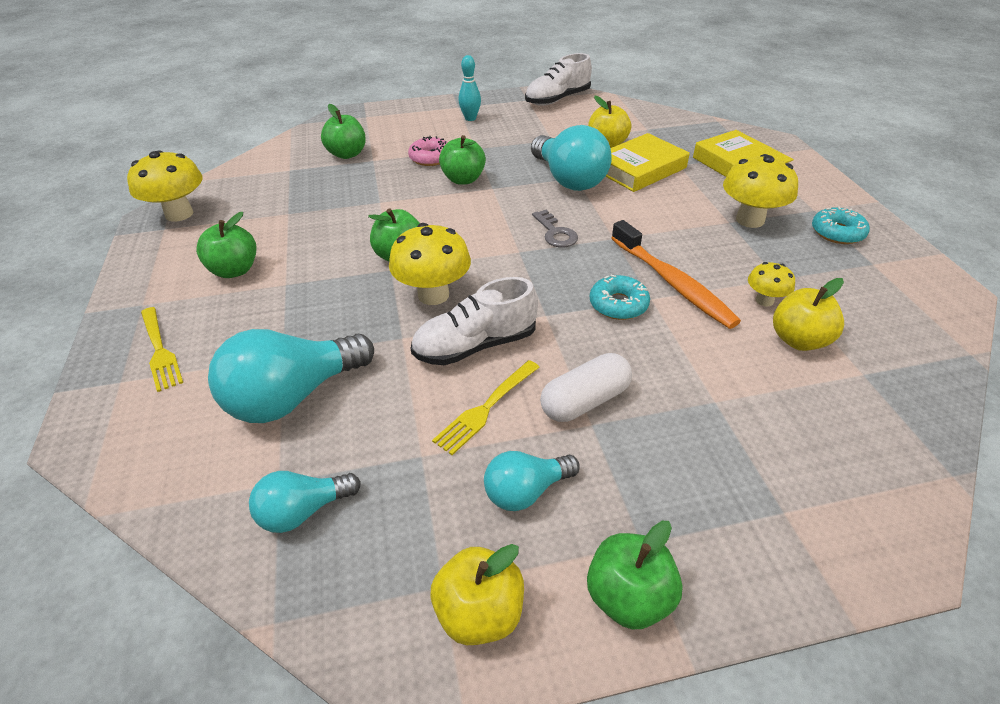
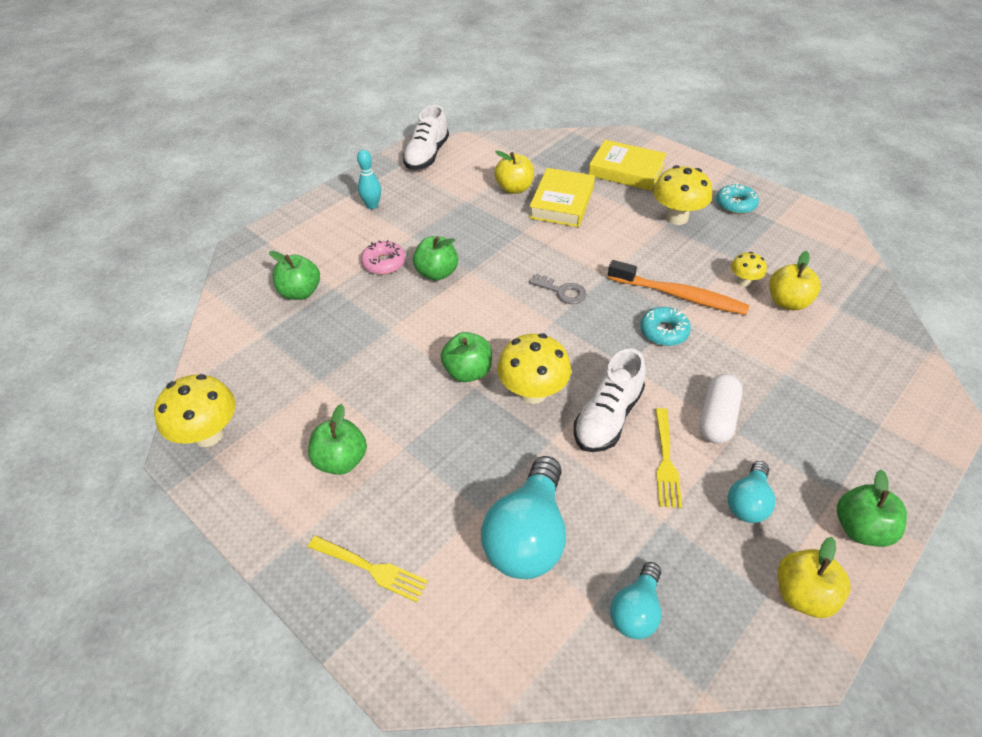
camera: 35 degrees left, 5 degrees up
(569, 179) = (520, 236): turquoise light bulb -> none

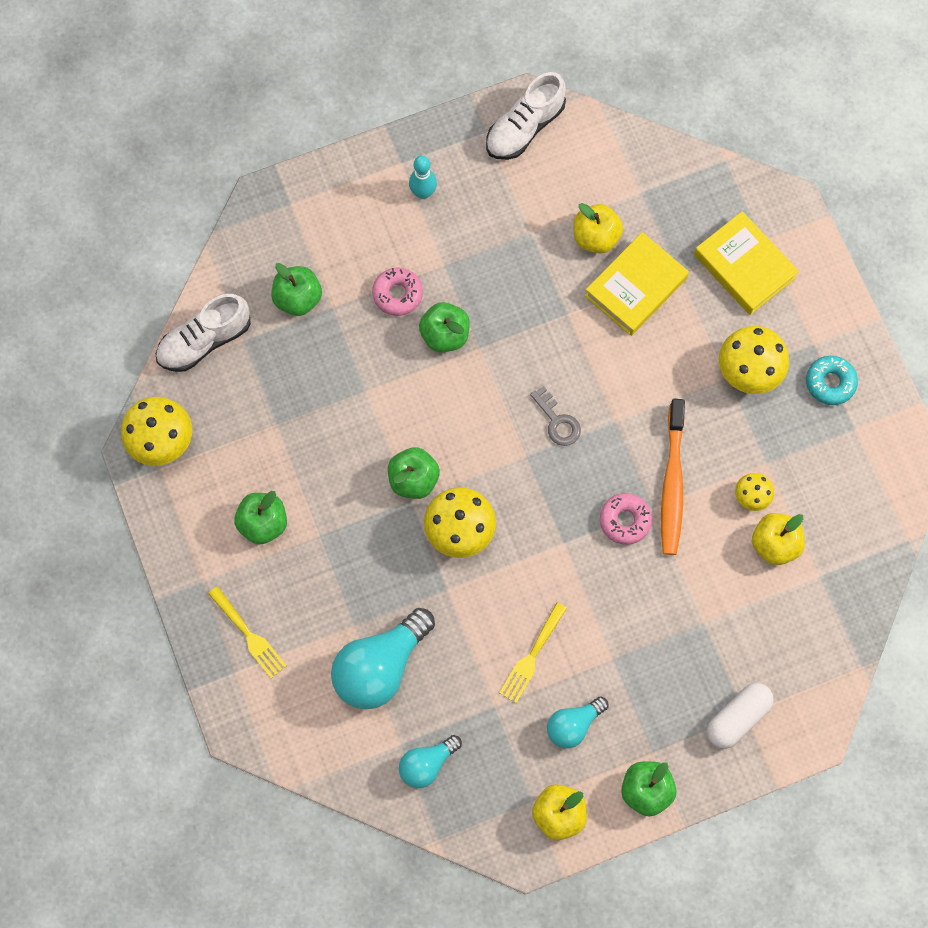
camera: 25 degrees right, 25 degrees up
(607, 417) = (510, 589): white shoe -> white shoe (205, 341)
(664, 331) = (625, 520): turquoise donut -> pink donut
(679, 295) = (672, 483): orange toothbrush -> orange toothbrush turned 45 degrees clockwise
(717, 418) = (606, 637): white capsule -> white capsule (737, 718)

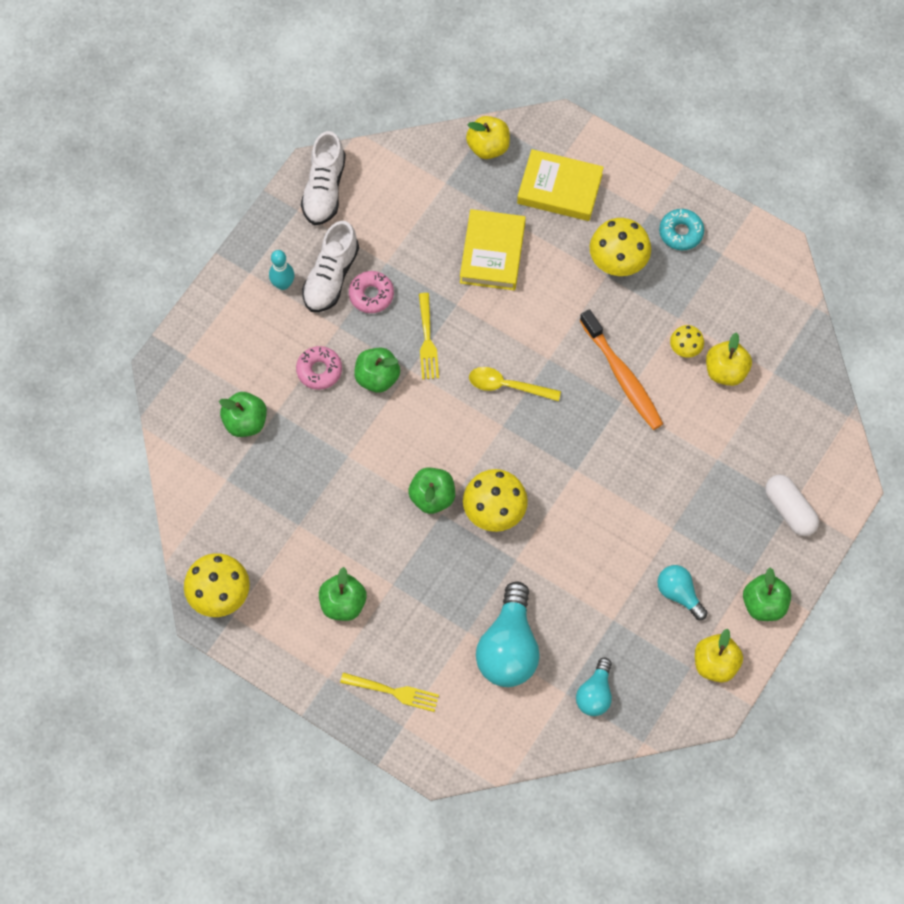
camera: 35 degrees left, 5 degrees down
(205, 341) = (196, 499): white shoe -> white shoe (331, 277)
(532, 656) = (613, 565): yellow fork -> yellow fork (427, 340)
(557, 421) = (507, 386): grey key -> yellow spoon
(573, 725) = (679, 594): turquoise light bulb -> turquoise light bulb turned 120 degrees clockwise
(595, 237) = (436, 236): yellow apple -> yellow apple (488, 147)
(625, 520) = (608, 424): pink donut -> pink donut (371, 295)
(737, 718) = (789, 510): white capsule -> white capsule turned 45 degrees counterclockwise

